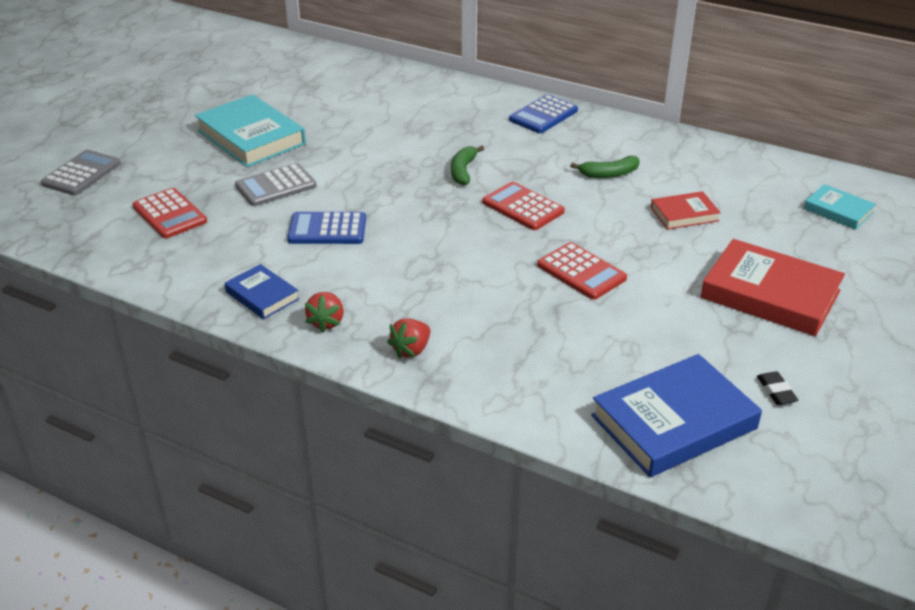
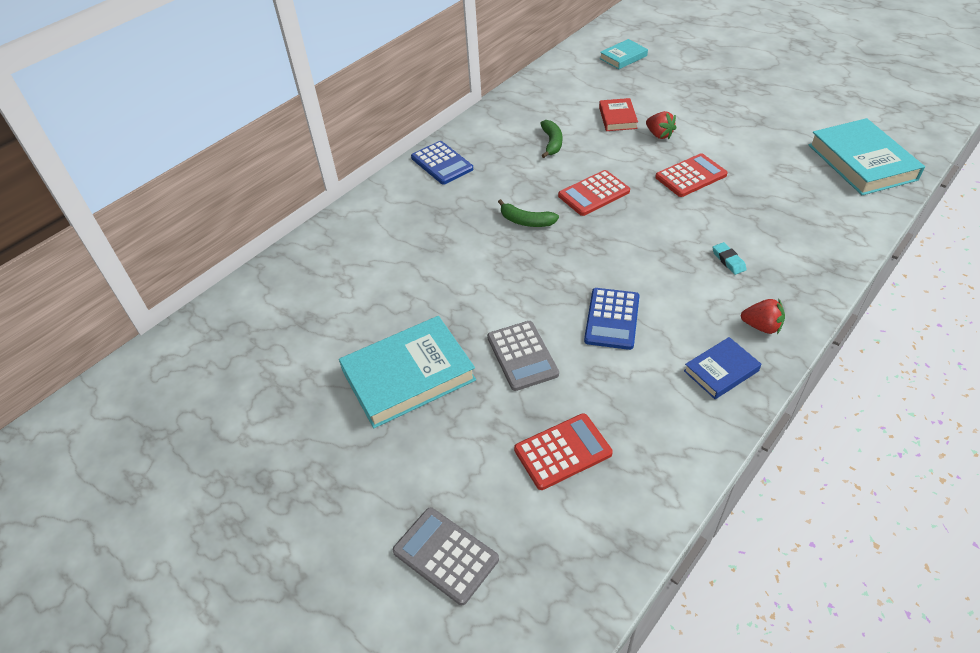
camera: 75 degrees left, 10 degrees up
(411, 350) = (797, 276): red strawberry -> red strawberry (659, 135)
(429, 300) = (728, 260): none -> turquoise eraser
(674, 422) = (861, 162): blue book -> turquoise book
(770, 294) = (720, 101): red book -> none
(776, 391) = (824, 118): black eraser -> none

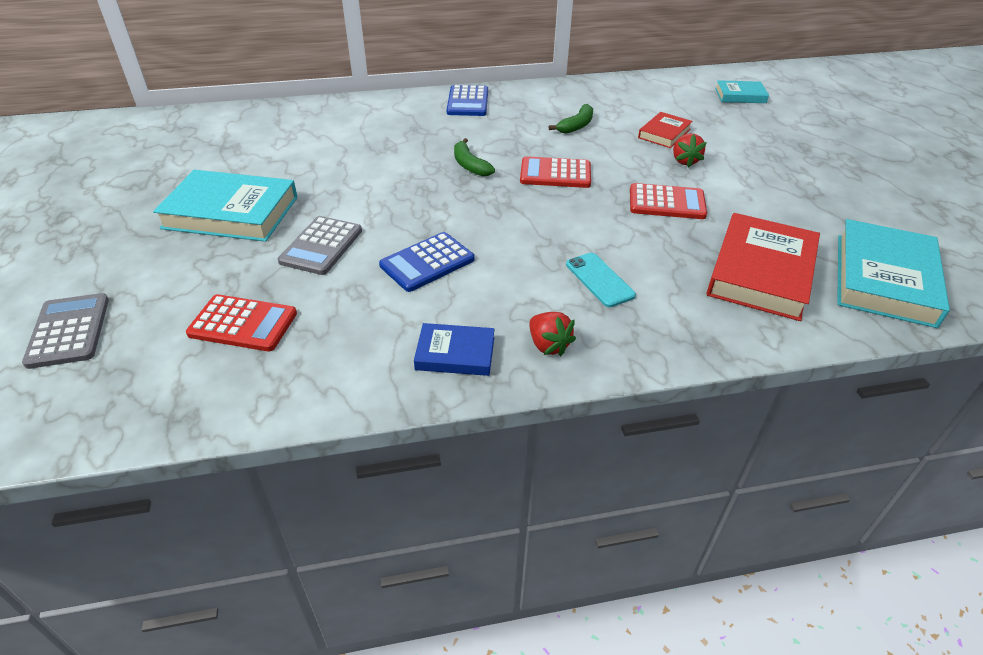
camera: 35 degrees right, 5 degrees down
(728, 260) = (599, 280): turquoise eraser -> turquoise phone
(801, 197) = (761, 272): none -> red book

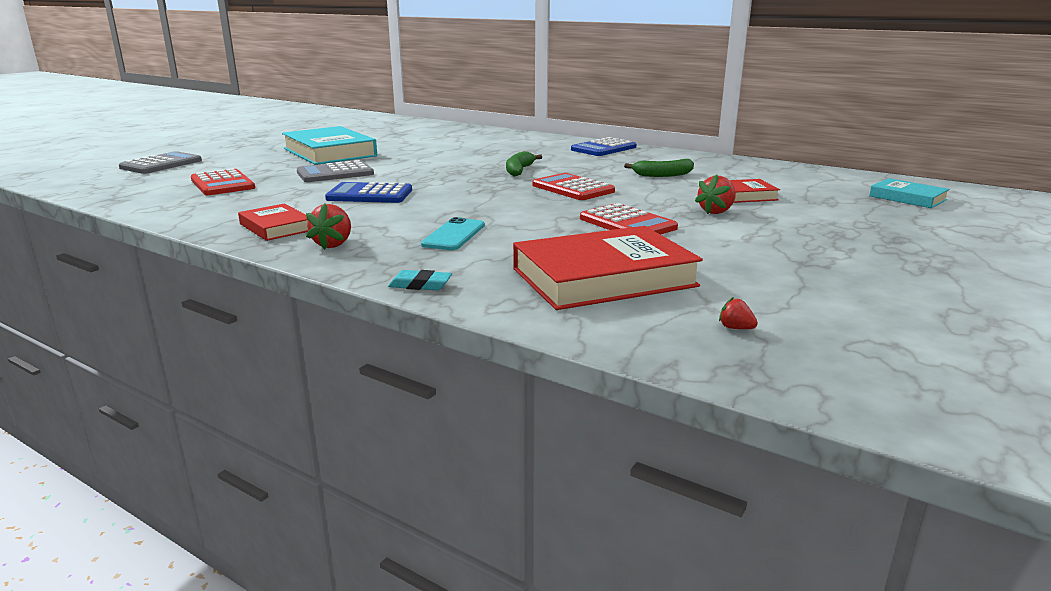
camera: 45 degrees right, 20 degrees down
(455, 353) = (276, 227): blue book -> red book
(695, 349) = (420, 285): none -> turquoise eraser
(884, 279) = (735, 328): turquoise book -> red strawberry

